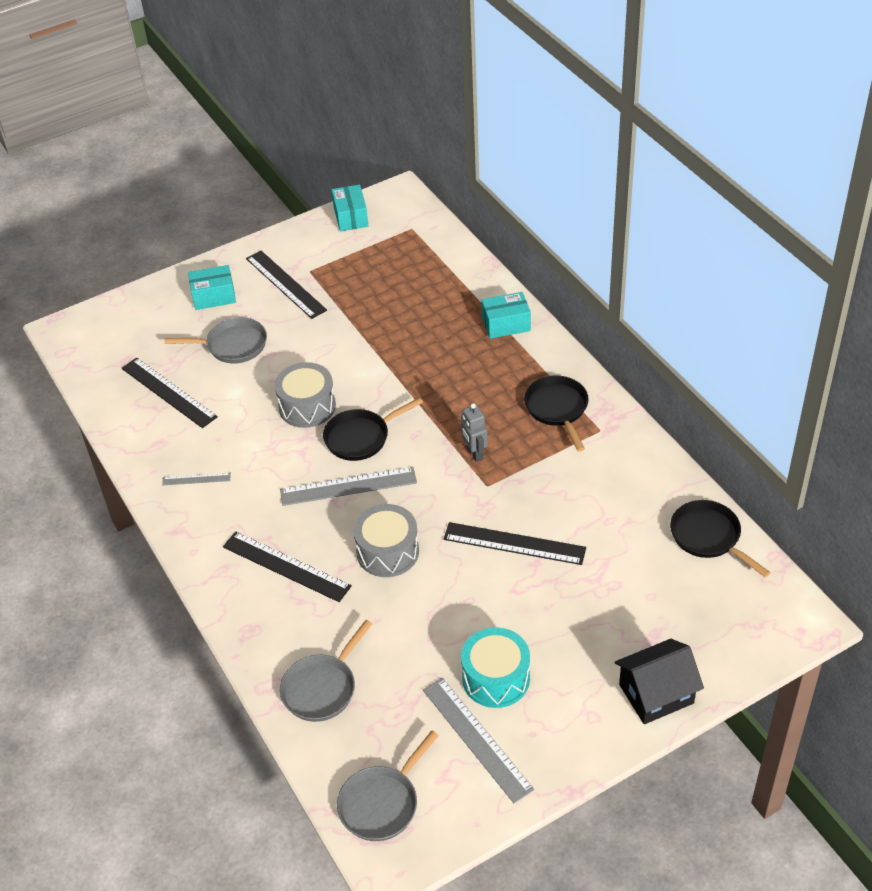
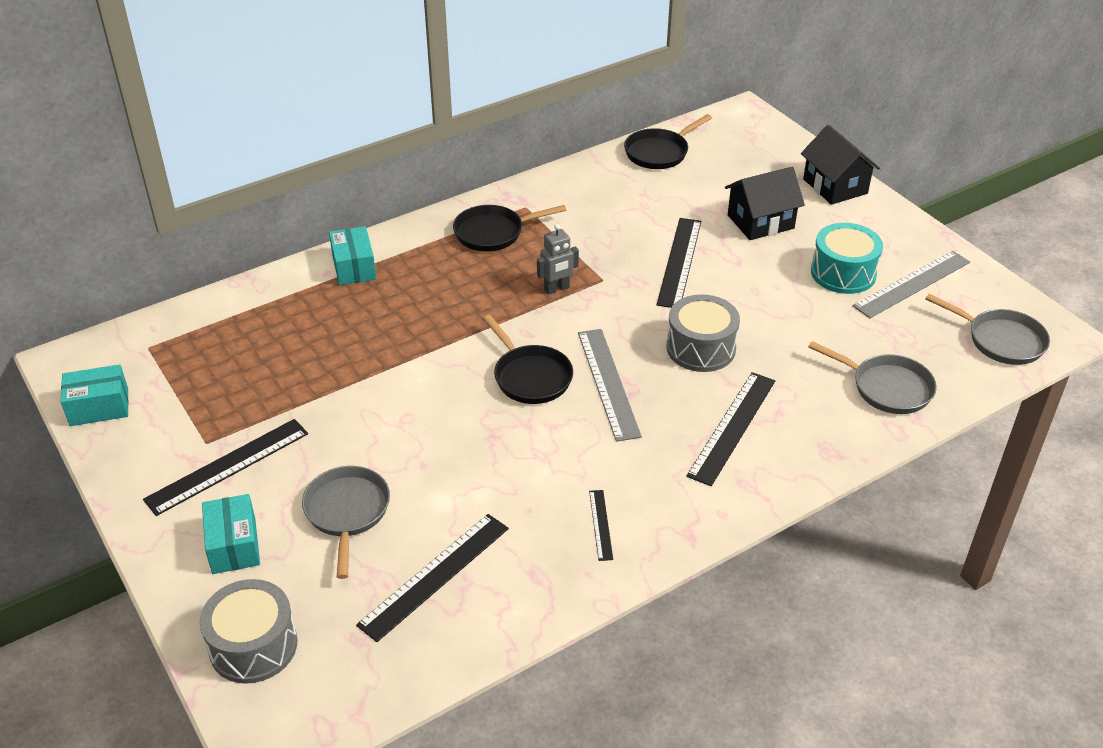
camera: 95 degrees left, 5 degrees down
(196, 479) = (601, 524): grey ruler -> black ruler
(307, 406) = (474, 427): grey drum -> grey drum (253, 646)
(583, 616) = (760, 222): none -> black house

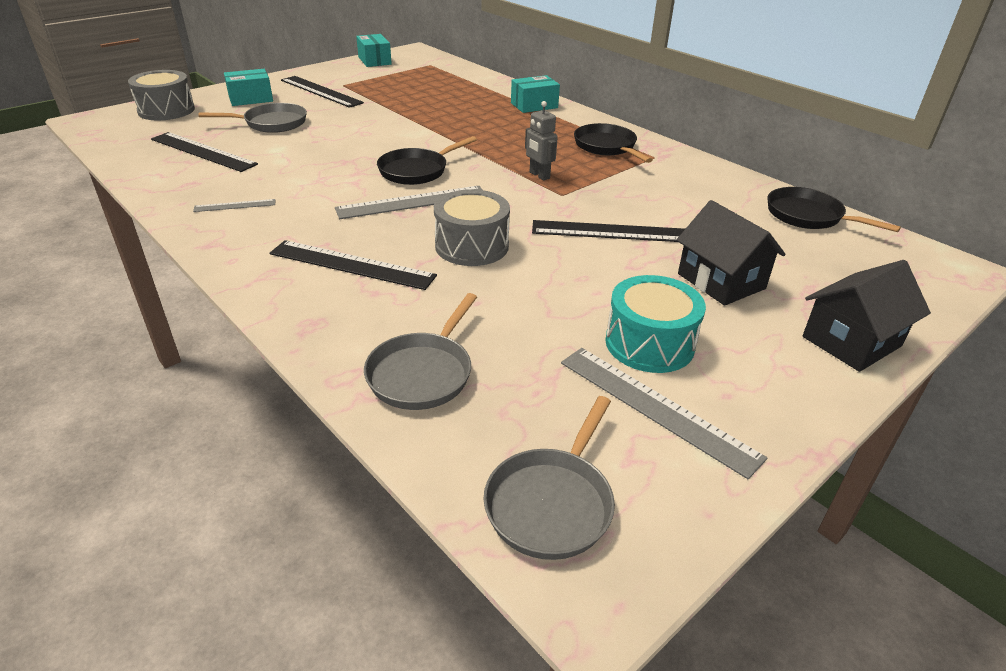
camera: 80 degrees right, 5 degrees down
(601, 524) = (235, 205): black ruler -> grey ruler

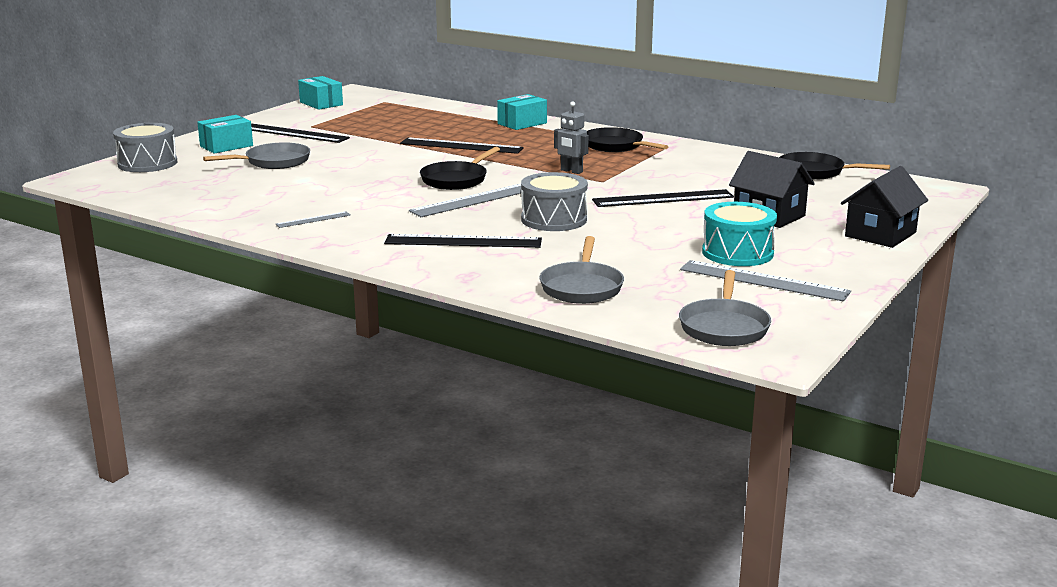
camera: 15 degrees left, 15 degrees down
(203, 151) = (231, 189): black ruler -> black ruler (461, 146)

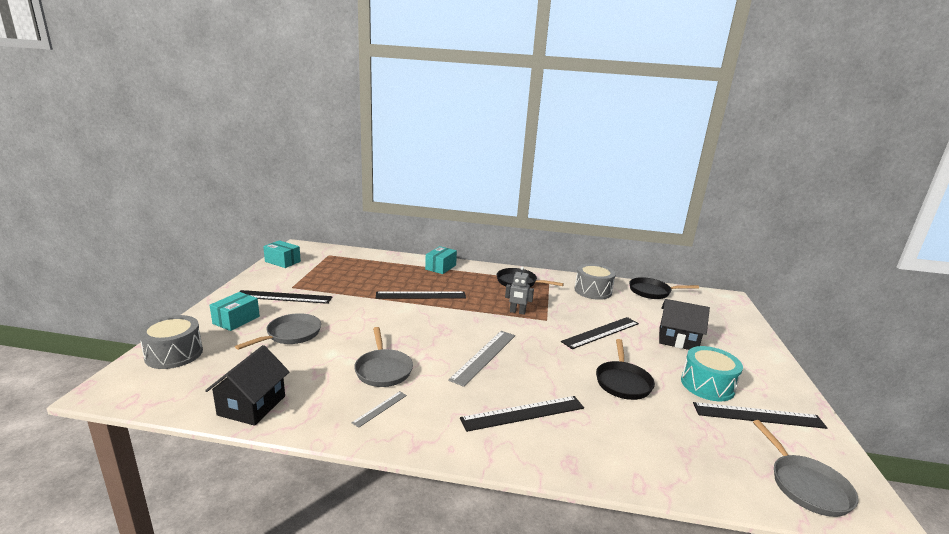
camera: 25 degrees left, 0 degrees up
(456, 180) = (450, 334): black pan -> black pan (622, 382)
(554, 219) = (559, 370): grey drum -> grey drum (593, 291)
(582, 287) = (663, 456): grey pan -> grey pan (383, 370)
(763, 281) = (758, 415): grey ruler -> black ruler
(880, 234) = (754, 347): black house -> black house (252, 405)

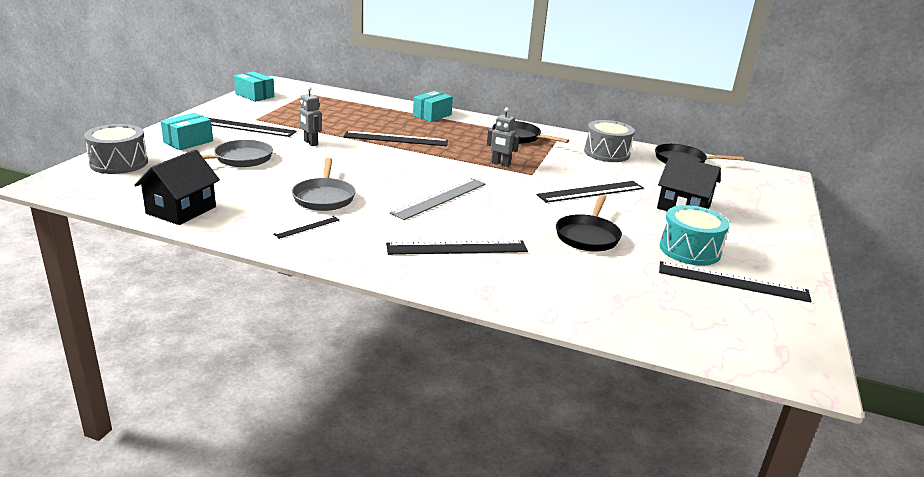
camera: 10 degrees right, 5 degrees up
(349, 308) = (310, 143): none -> grey robot
(380, 408) = (307, 227): grey ruler -> black ruler
(806, 486) = (743, 342): grey pan -> none

